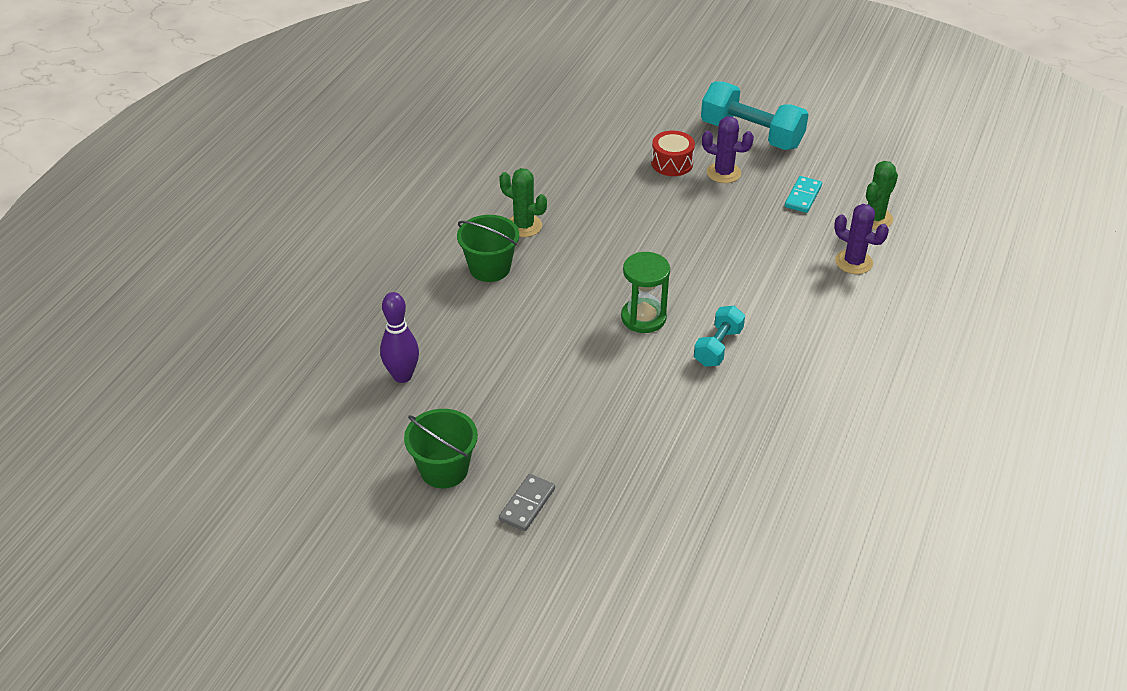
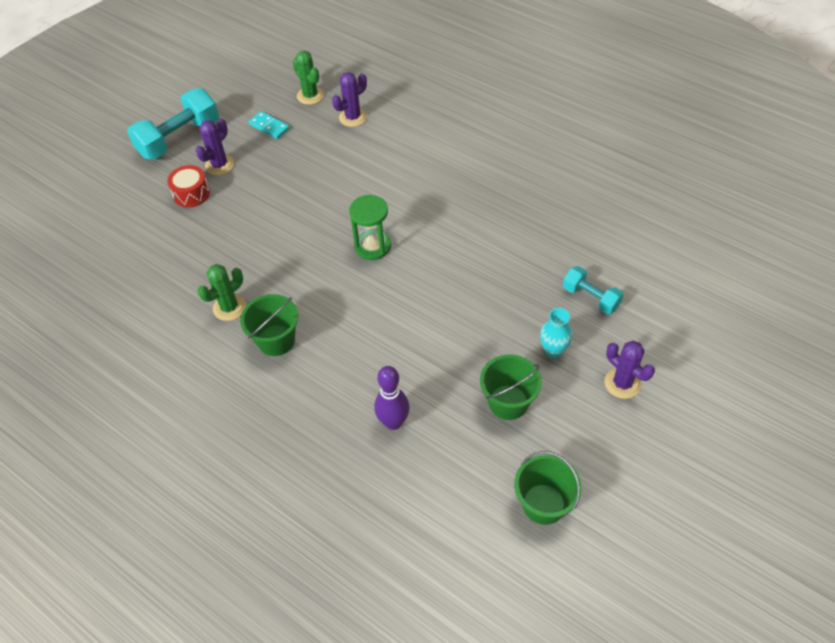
camera: 75 degrees left, 10 degrees up
(315, 515) = (543, 504): none -> green bucket
(491, 579) = (622, 383): none -> purple cactus
(527, 504) = (553, 351): grey domino -> turquoise vase
(718, 347) = (417, 209): turquoise dumbbell -> turquoise dumbbell (590, 298)

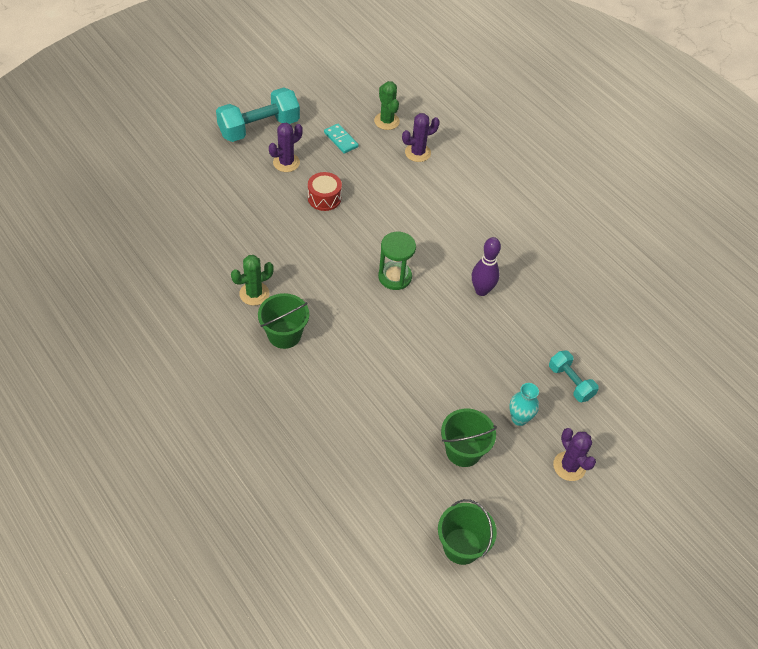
camera: 10 degrees right, 0 degrees up
(191, 194) = (254, 182): red drum -> red drum (324, 198)
(393, 422) = (359, 436): purple bowling pin -> purple bowling pin (481, 290)

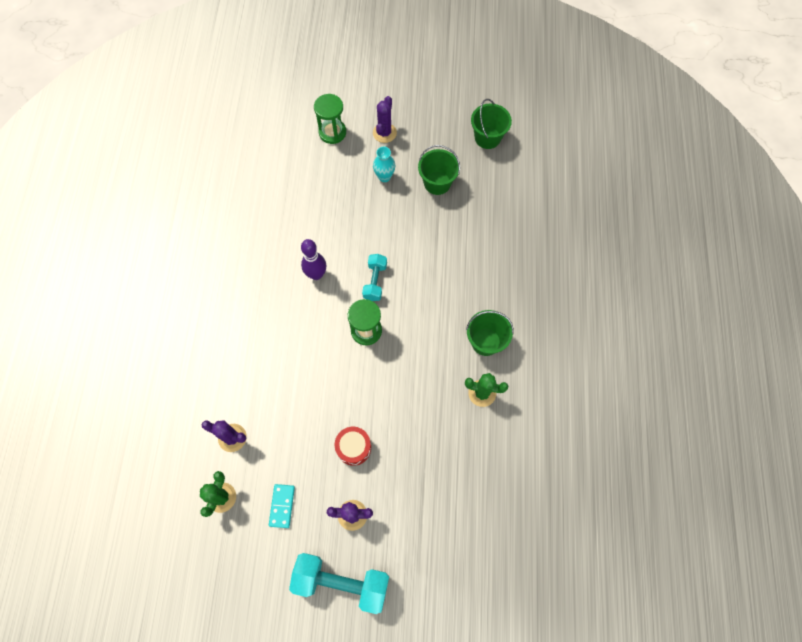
camera: 135 degrees left, 15 degrees up
(570, 382) = (329, 174): turquoise dumbbell -> turquoise dumbbell (375, 281)
(617, 427) = (332, 132): none -> green hourglass

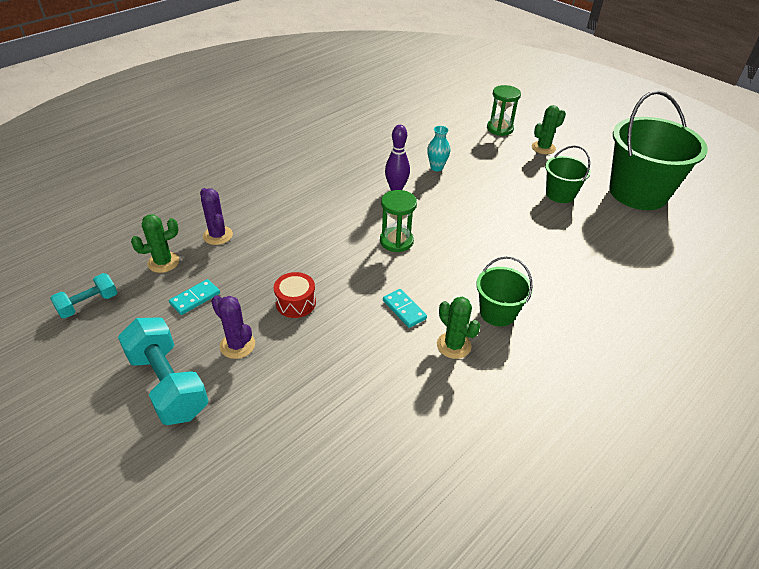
camera: 40 degrees right, 25 degrees down
(375, 281) = (439, 218): turquoise dumbbell -> turquoise dumbbell (88, 304)
(384, 133) = (543, 148): purple cactus -> green cactus
(384, 177) = (516, 169): turquoise vase -> turquoise vase (436, 167)
(427, 390) = (404, 310): none -> turquoise domino
(487, 137) = (638, 193): green bucket -> green bucket, size x1.98

